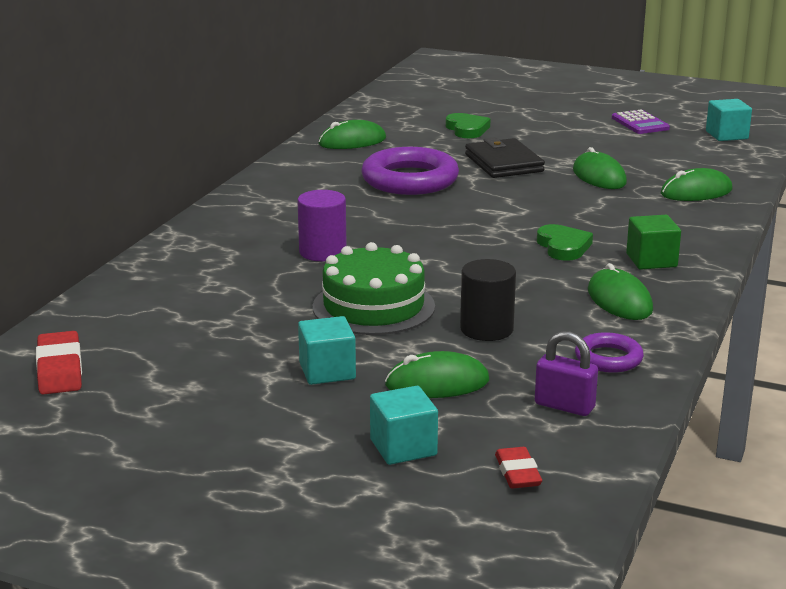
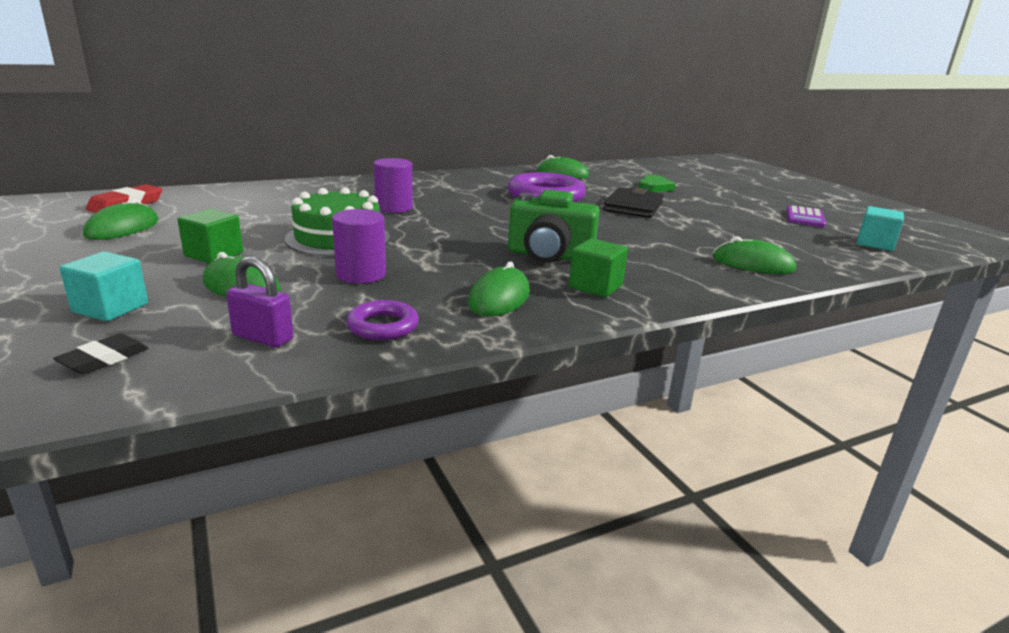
camera: 40 degrees right, 0 degrees up
(327, 371) = (214, 254): turquoise cube -> green cube
(486, 329) = (361, 274): black cylinder -> purple cylinder
(517, 473) = (104, 359): red eraser -> black eraser
(563, 247) = (549, 255): green heart -> green camera
(564, 406) = (263, 337): purple padlock -> purple padlock turned 45 degrees counterclockwise
(599, 176) = (688, 232): green mouse -> green mouse (122, 228)

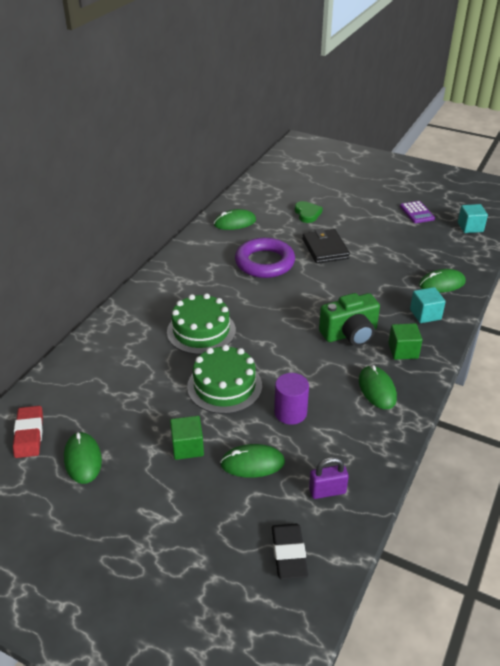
camera: 35 degrees left, 15 degrees up
(104, 359) = (289, 554): black eraser -> black eraser, size x1.51
(110, 308) = (223, 524): turquoise cube -> turquoise cube (425, 314)
(383, 326) = (361, 446): purple ring -> none
(394, 208) = (201, 331): purple cylinder -> green cake

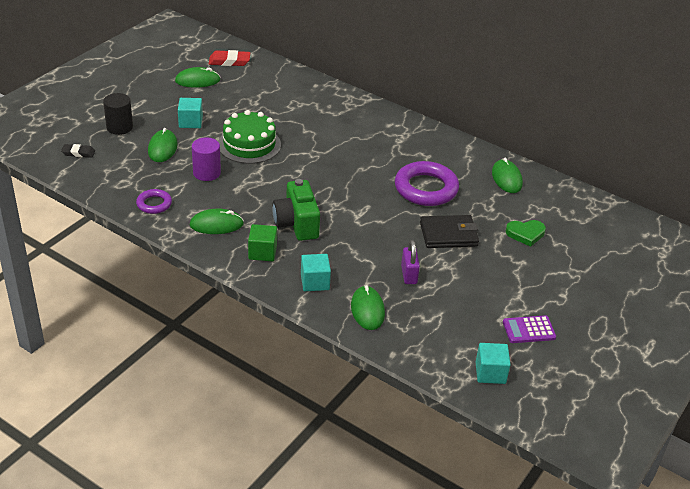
camera: 95 degrees right, 0 degrees up
(187, 447) = (190, 122): green cube -> turquoise cube
(201, 331) = (323, 140): green cake -> none
(215, 521) = (119, 127): none -> black cylinder
(289, 554) = (78, 153): black eraser -> black eraser, size x0.66
(327, 491) = (121, 177): purple padlock -> purple padlock (409, 275)
(365, 447) = (154, 204): none -> purple ring

